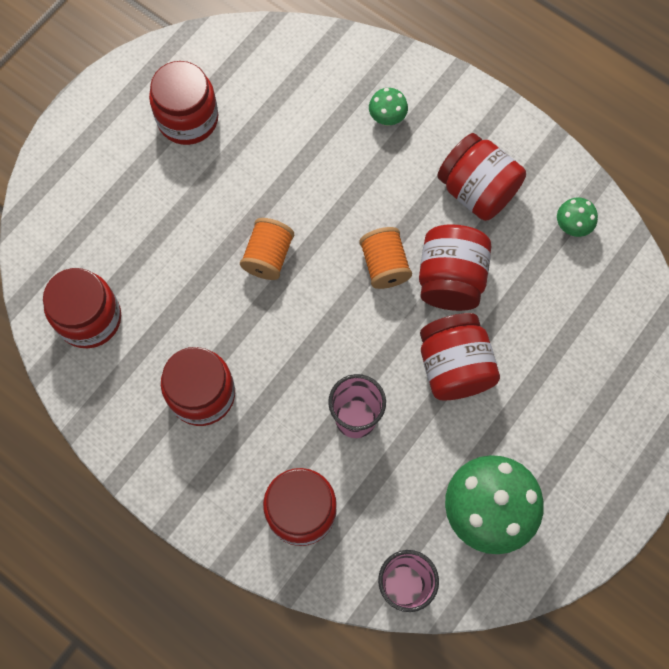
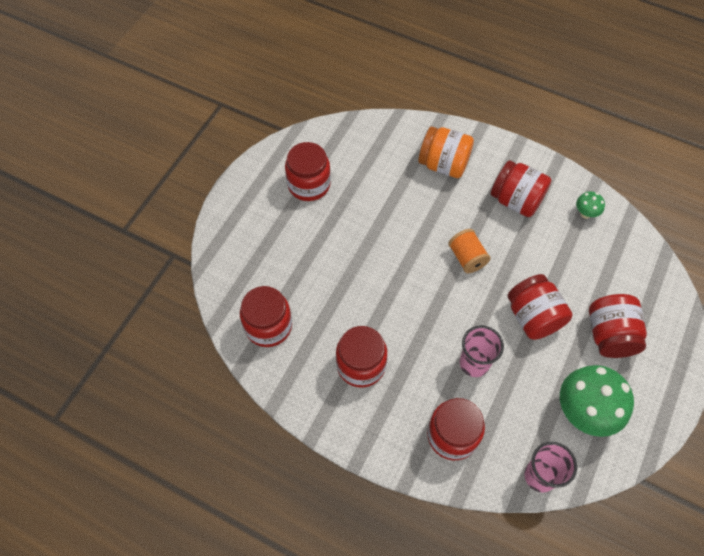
camera: 10 degrees left, 10 degrees down
(268, 256) = (385, 264): orange spool -> none
(387, 118) = (443, 164): green mushroom -> orange jar
(450, 279) = (514, 259): red jar -> red jar (609, 335)

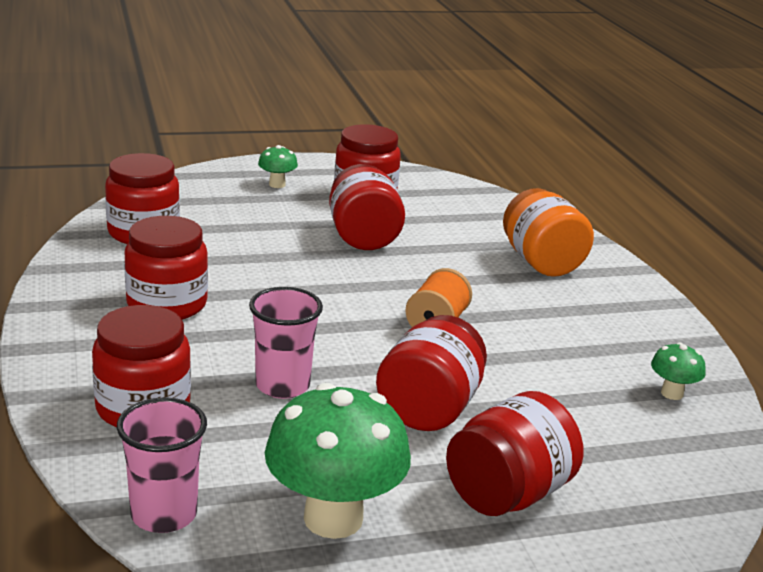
camera: 45 degrees right, 35 degrees down
(259, 217) = (277, 184): none -> green mushroom
(516, 200) = (586, 330): red jar -> red jar (363, 237)

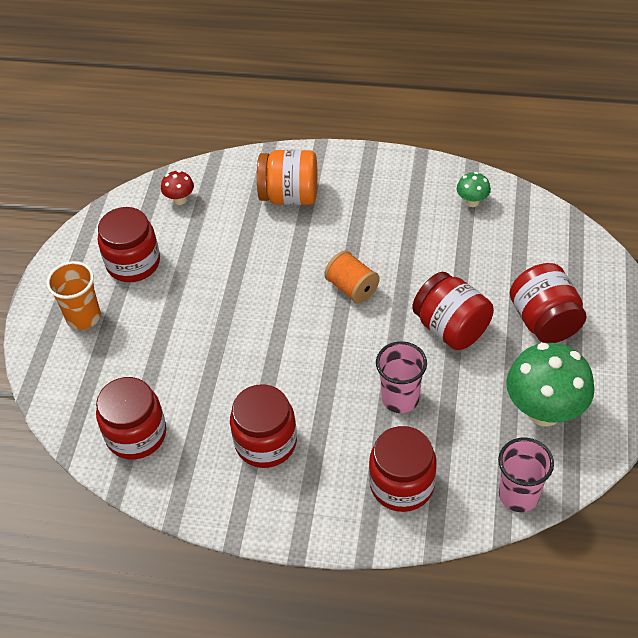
camera: 60 degrees left, 25 degrees up
(277, 184) = (83, 317): green mushroom -> orange cup
(363, 237) = (206, 288): red jar -> none
(472, 204) = (180, 199): none -> red mushroom

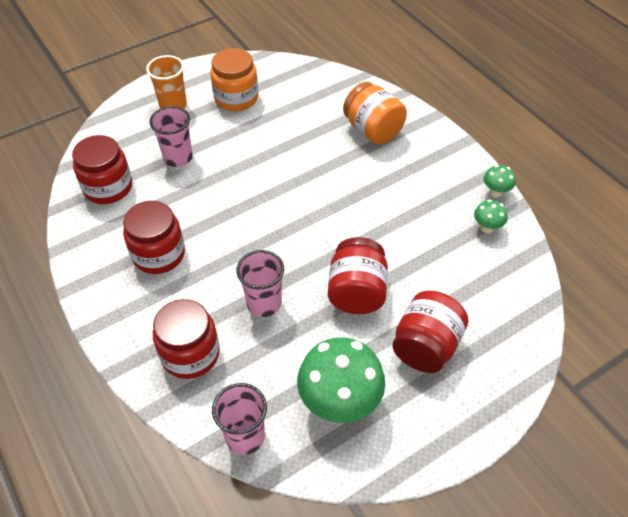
camera: 45 degrees right, 0 degrees up
(133, 263) = (236, 98): red jar -> orange jar
(160, 356) = (178, 157): none -> pink cup
(180, 199) = (308, 84): red mushroom -> none
(352, 288) = (332, 213): orange spool -> none
(443, 170) = (495, 192): none -> green mushroom

